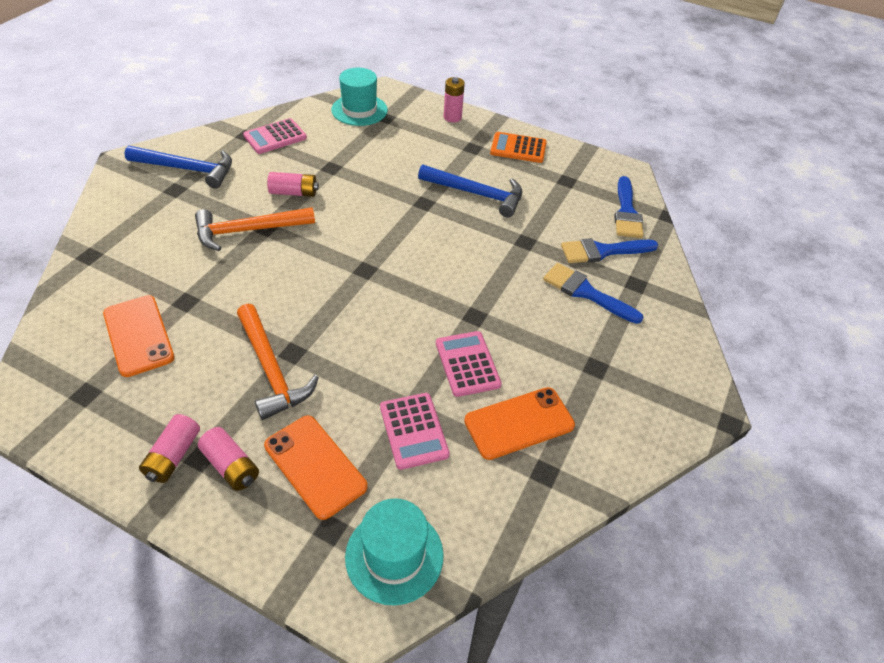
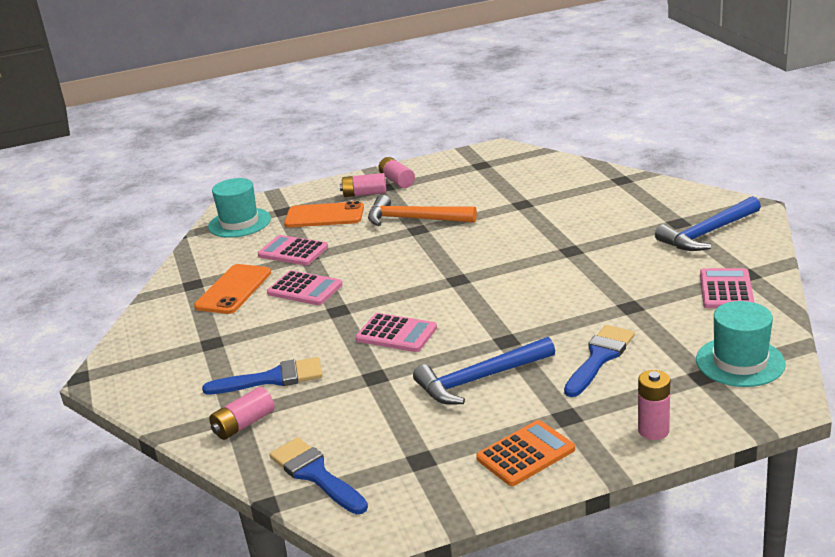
camera: 140 degrees right, 20 degrees down
(138, 335) = (510, 184): orange phone -> none
(248, 230) = (576, 242): orange hammer -> none
(294, 192) = (608, 275): pink battery -> pink battery (244, 424)
(470, 260) = (396, 334): none -> pink calculator
(603, 251) = (295, 419): blue brush -> blue brush (599, 358)

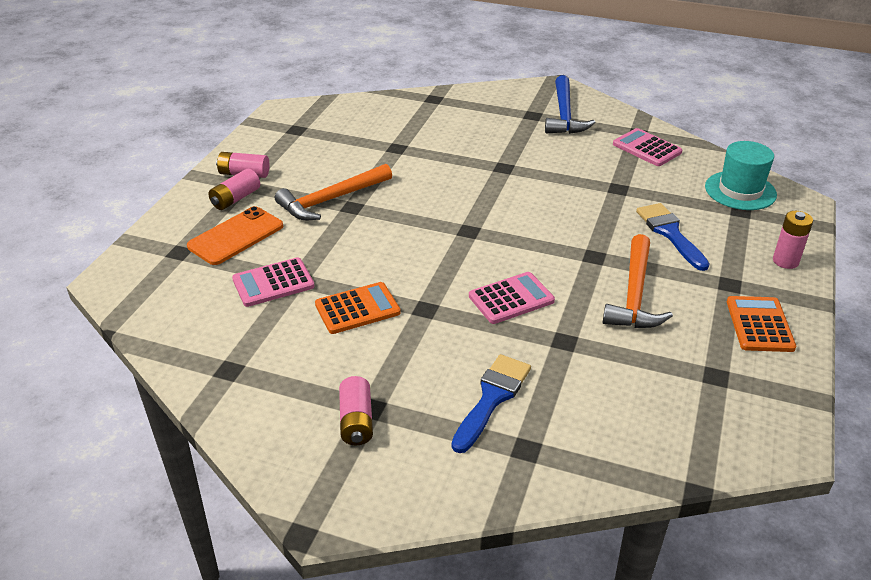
camera: 55 degrees left, 10 degrees up
(233, 289) = (286, 349): orange phone -> none
(239, 223) = (152, 286): turquoise hat -> none
(244, 424) = (549, 450): pink battery -> pink battery (356, 421)
(305, 289) = (357, 309): pink calculator -> orange calculator
(315, 474) = (679, 442): blue brush -> none
(479, 379) = (634, 294): blue hammer -> orange hammer

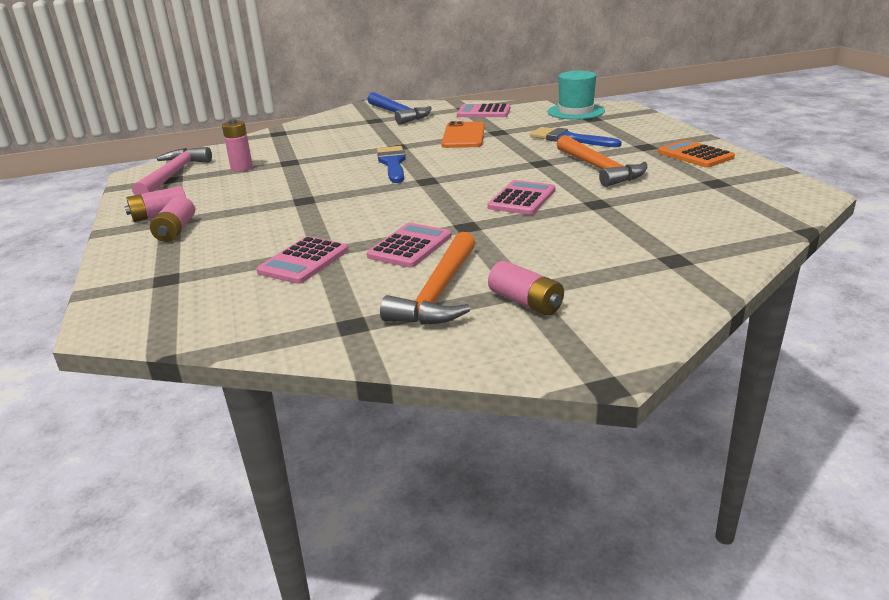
camera: 35 degrees left, 10 degrees down
(236, 236) = (215, 250): orange phone -> orange phone (464, 136)
(301, 124) = (173, 175): none -> pink hammer
(331, 200) = (277, 202): orange hammer -> orange hammer (438, 293)
(357, 309) = (410, 246): orange calculator -> pink calculator
(492, 398) = (603, 247): blue brush -> blue brush (392, 163)
(785, 261) = (657, 128): pink battery -> pink battery (242, 168)

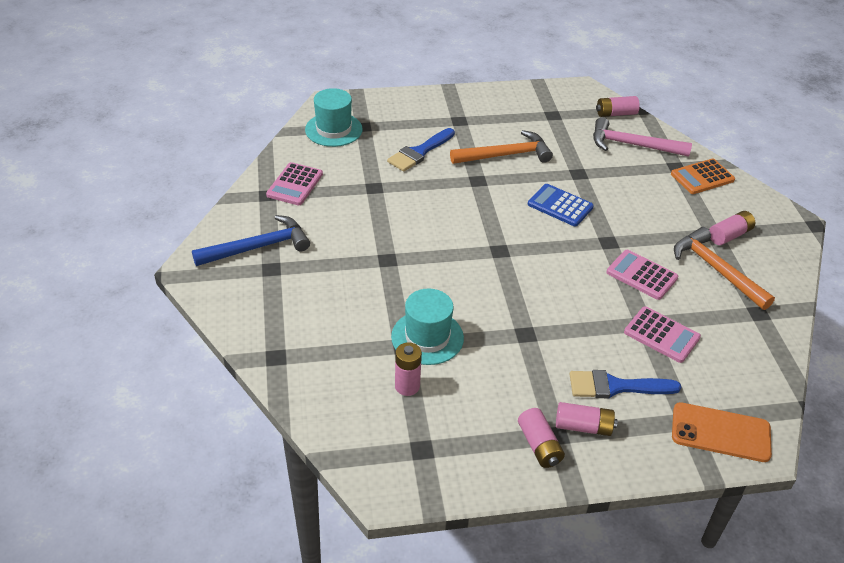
camera: 85 degrees left, 15 degrees up
(173, 175) = (408, 450): pink hammer -> pink hammer (632, 145)
(298, 168) = (427, 337): none -> turquoise hat
(392, 163) = (442, 267): blue brush -> blue brush (616, 386)
(438, 293) = (716, 270): orange hammer -> orange hammer turned 150 degrees counterclockwise
(464, 136) = (375, 210): orange phone -> orange phone (720, 432)
(522, 199) = (560, 206): pink calculator -> blue calculator
(695, 155) = (491, 105): orange calculator -> orange calculator (702, 177)
(770, 215) = (615, 114): none -> pink battery

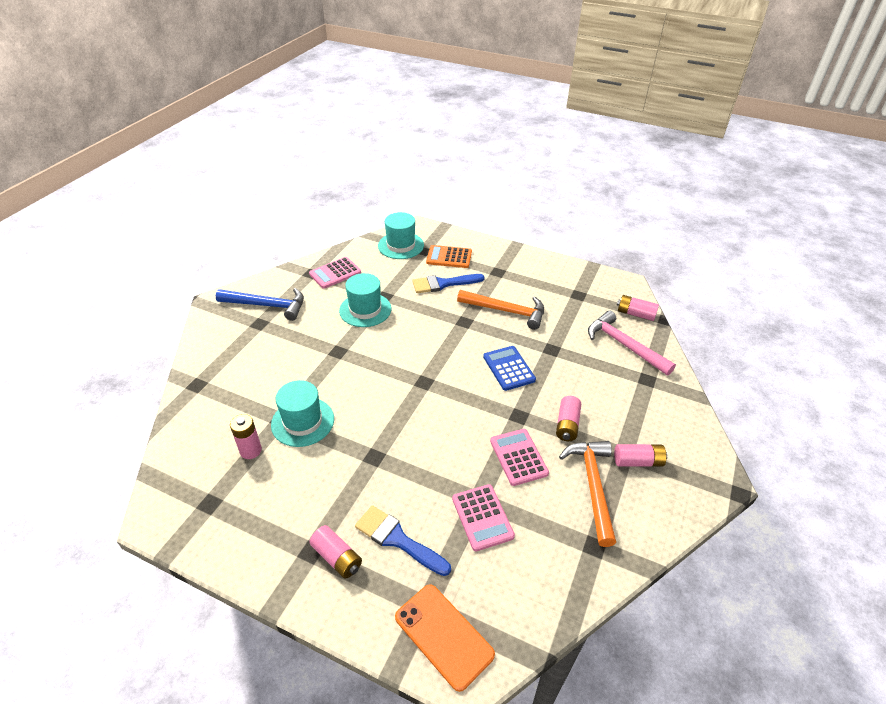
camera: 35 degrees right, 0 degrees up
(369, 208) = (365, 310): none -> turquoise hat
(539, 445) = (288, 552): pink battery -> pink battery (567, 425)
(702, 177) = (663, 398): orange calculator -> orange calculator (449, 257)

